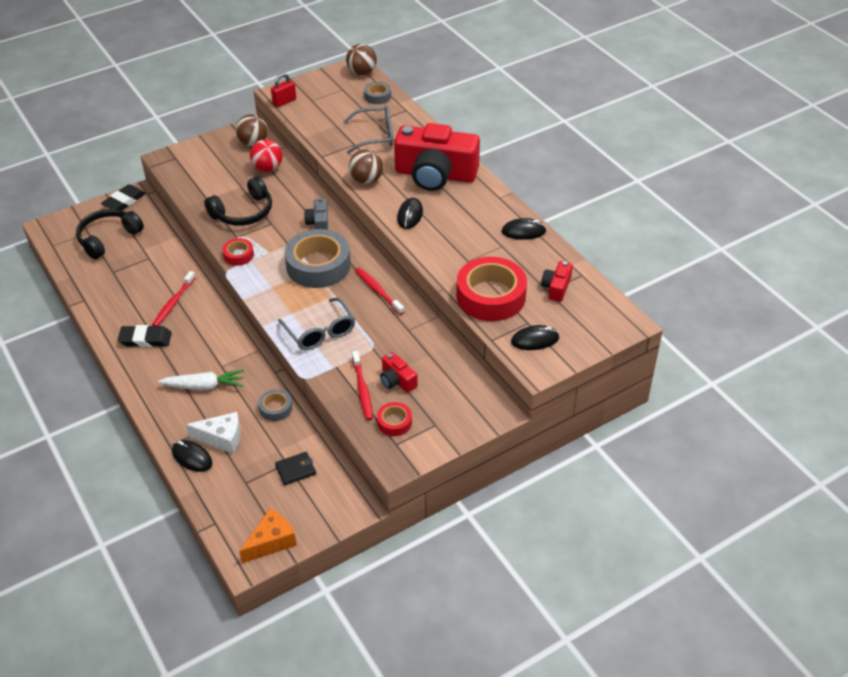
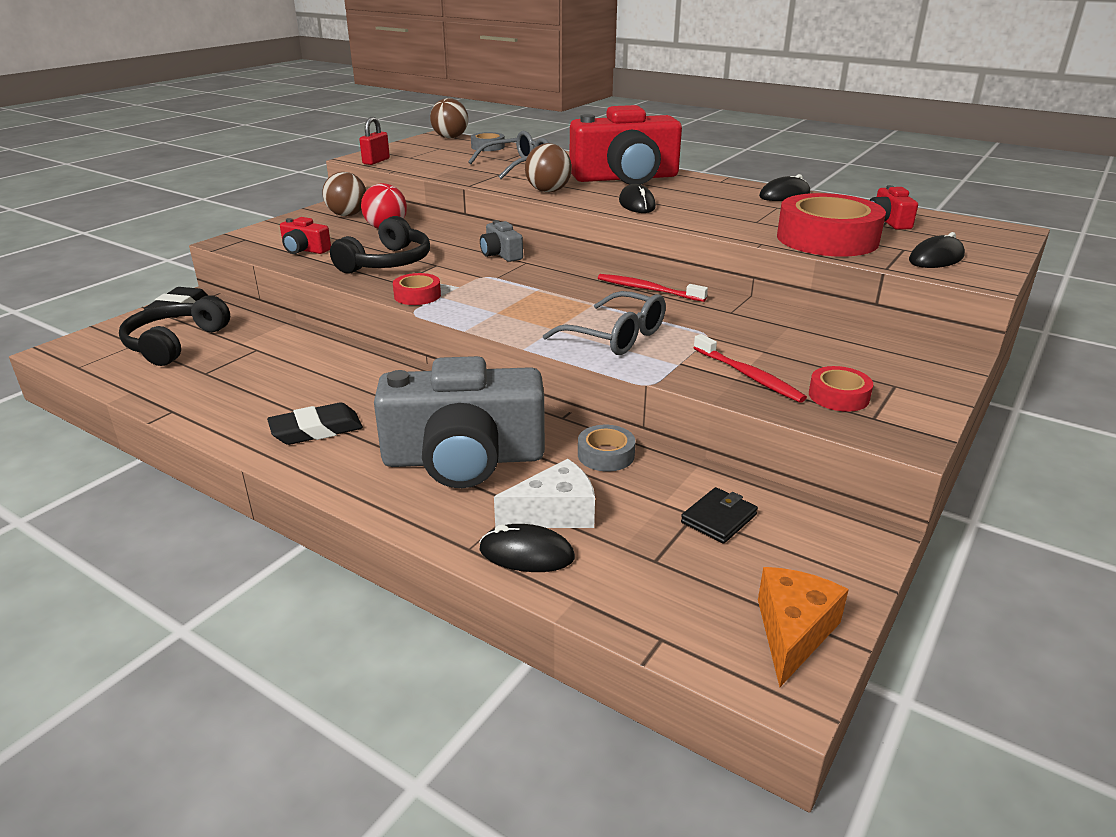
camera: 25 degrees left, 15 degrees down
(173, 303) = (333, 383): red toothbrush -> none
(204, 386) = (464, 459): white carrot -> grey camera
(318, 265) = (542, 284): grey tape -> none
(397, 380) = (782, 356): red camera -> red camera (304, 250)

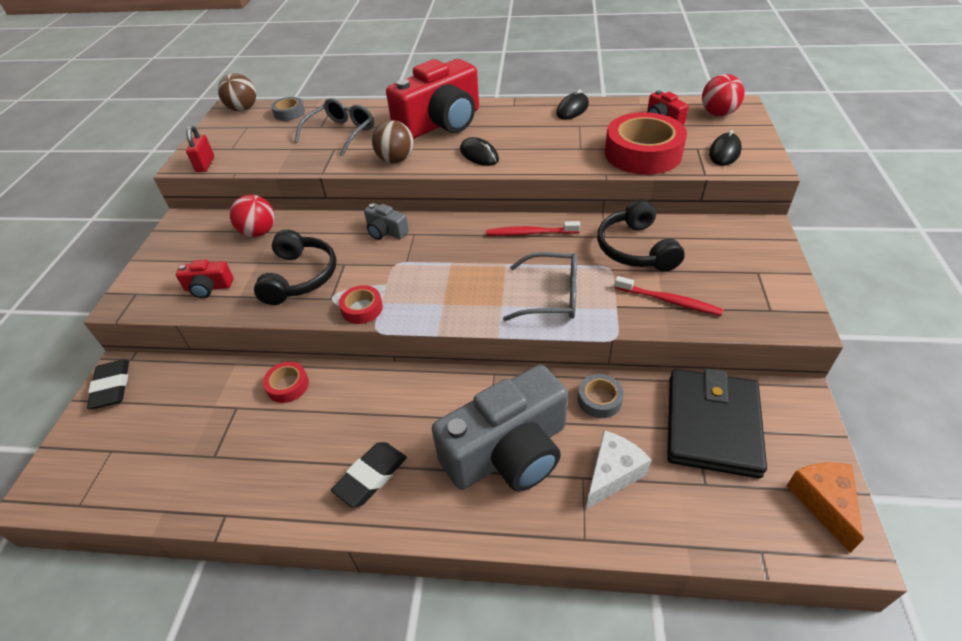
camera: 25 degrees left, 15 degrees up
(174, 343) = (150, 433): black headphones -> black headphones (635, 249)
(347, 215) = (206, 226): brown ball -> none
(526, 554) = (625, 523): black mouse -> none
(719, 518) = (712, 425): black wallet -> black wallet, size x2.34
(838, 396) = (736, 298): red tape -> red tape (288, 386)
(969, 231) = (718, 114): none -> red ball

